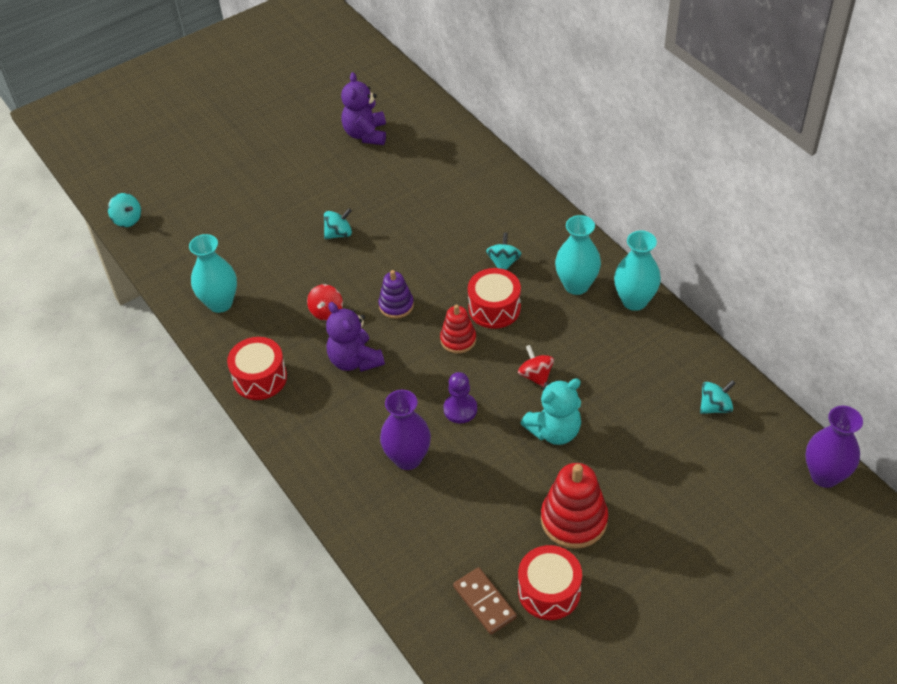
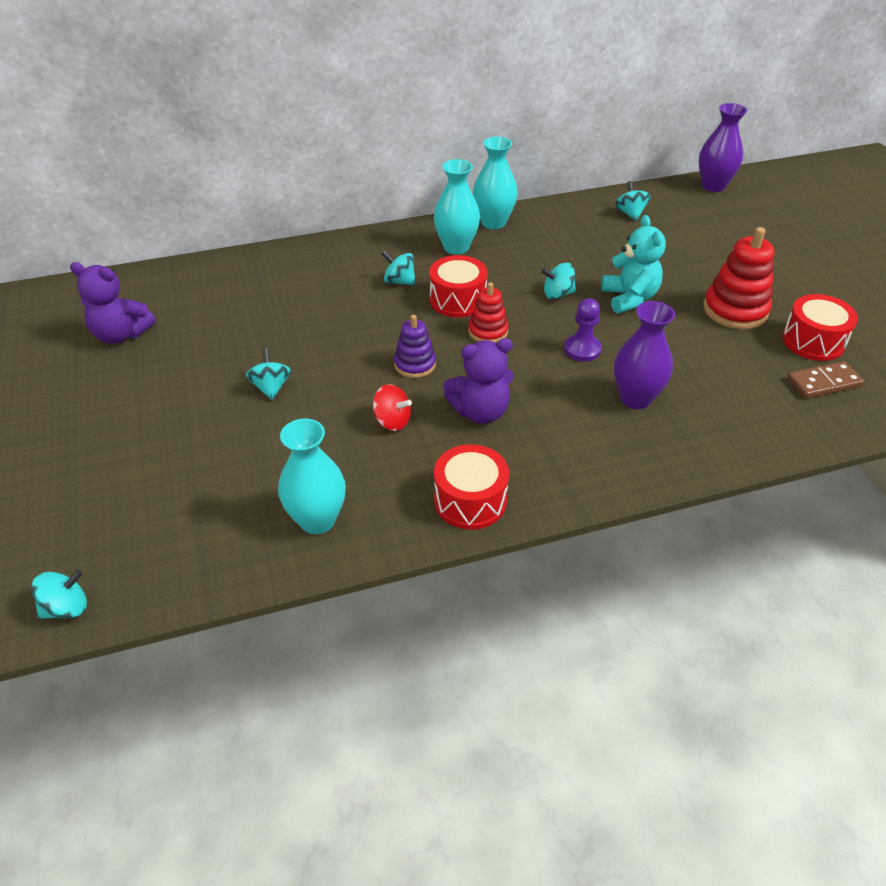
camera: 75 degrees left, 5 degrees down
(535, 375) = (557, 294): red spinning top -> turquoise spinning top

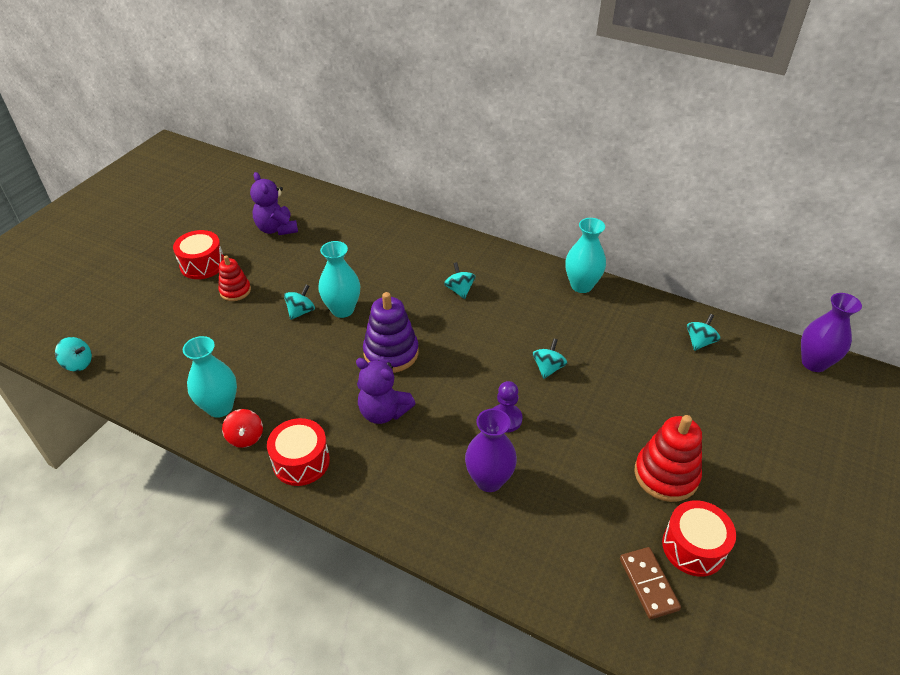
camera: 45 degrees right, 0 degrees up
(392, 421) = (330, 379): red spinning top -> red spinning top (245, 437)
(415, 364) = (391, 353): purple stacking toy -> purple stacking toy, size x1.64
(456, 247) = (529, 288): turquoise vase -> turquoise vase (342, 309)
(457, 300) = (476, 327): red drum -> red drum (202, 264)
(488, 331) = (464, 362): red stacking toy -> red stacking toy (235, 291)
(557, 294) = (548, 368): turquoise spinning top -> turquoise spinning top turned 75 degrees clockwise
(629, 298) = (595, 407): turquoise teddy bear -> none
(823, 383) = (648, 584): brown domino -> brown domino turned 45 degrees clockwise

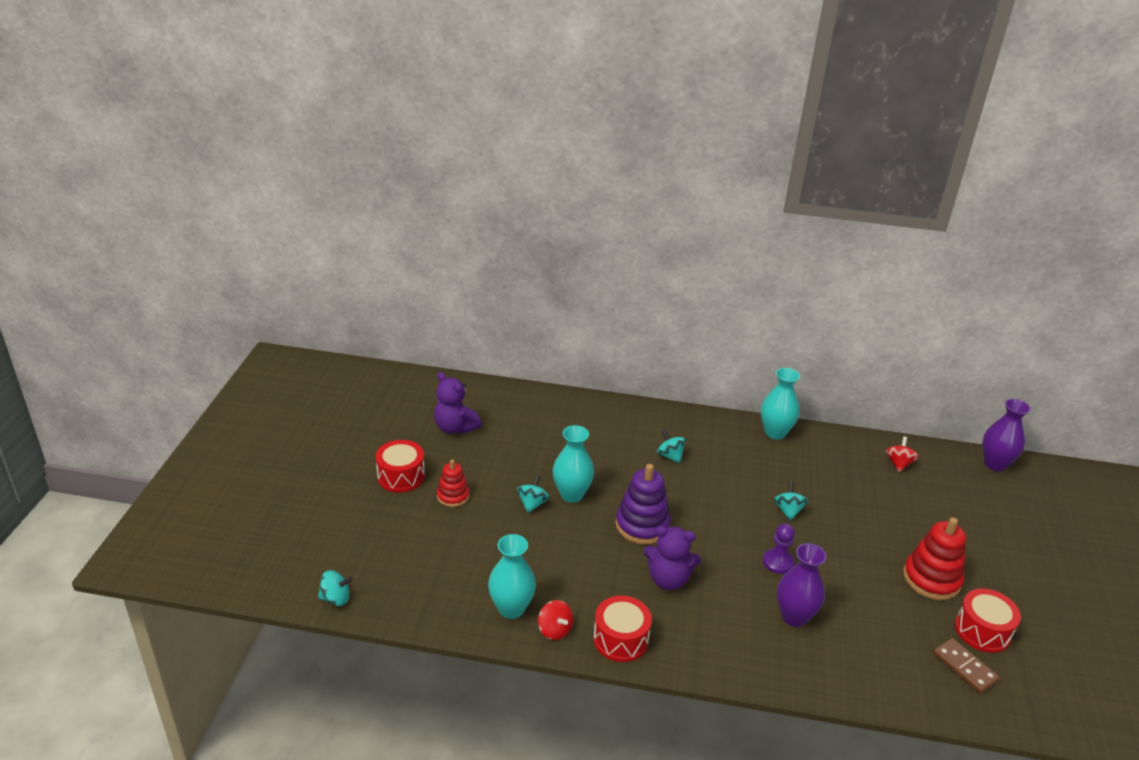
camera: 20 degrees left, 10 degrees down
(699, 342) = (899, 464): turquoise spinning top -> red spinning top

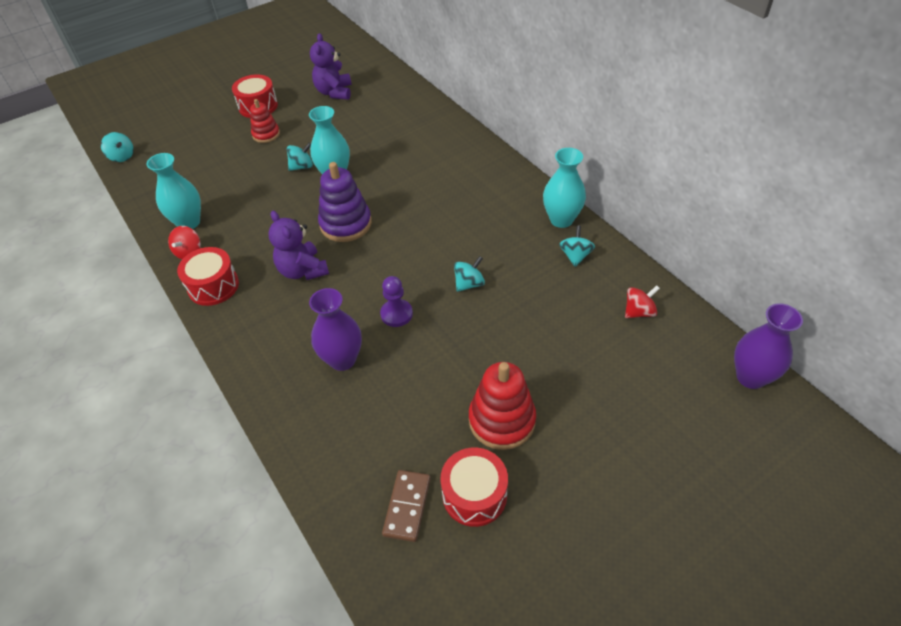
camera: 50 degrees right, 15 degrees up
(670, 456) = (444, 189): turquoise spinning top -> turquoise spinning top (575, 256)

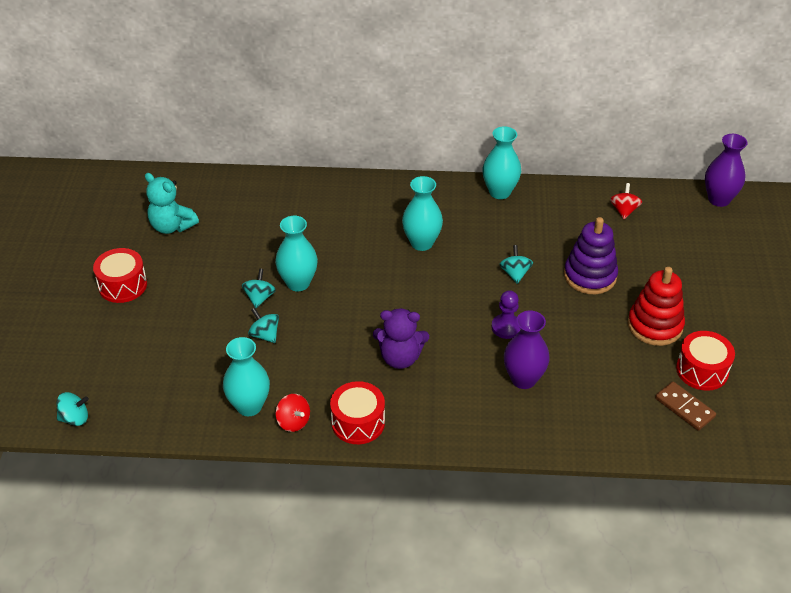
camera: 55 degrees left, 5 degrees down
(266, 134) = (178, 299): red stacking toy -> none
(334, 92) = (172, 226): purple teddy bear -> turquoise teddy bear
(346, 224) = (371, 306): purple stacking toy -> purple stacking toy (590, 276)
(446, 211) = (421, 243): none -> turquoise vase
(575, 256) = (543, 207): turquoise spinning top -> turquoise spinning top (265, 335)

